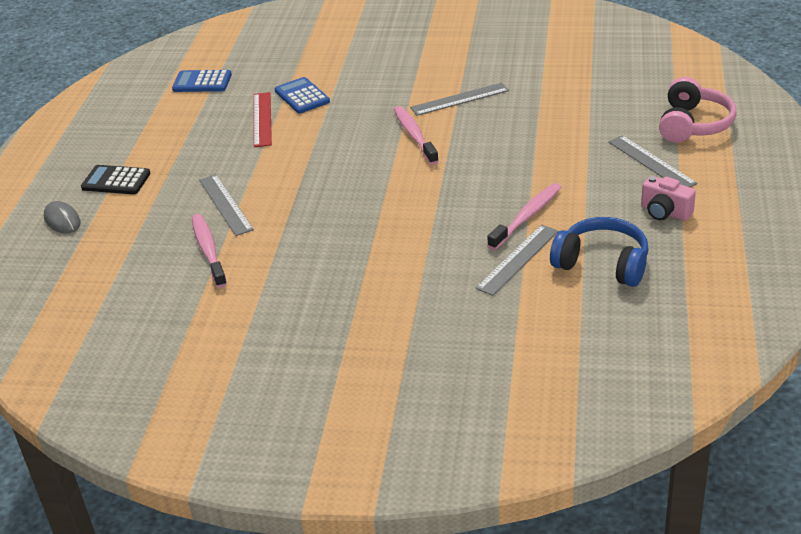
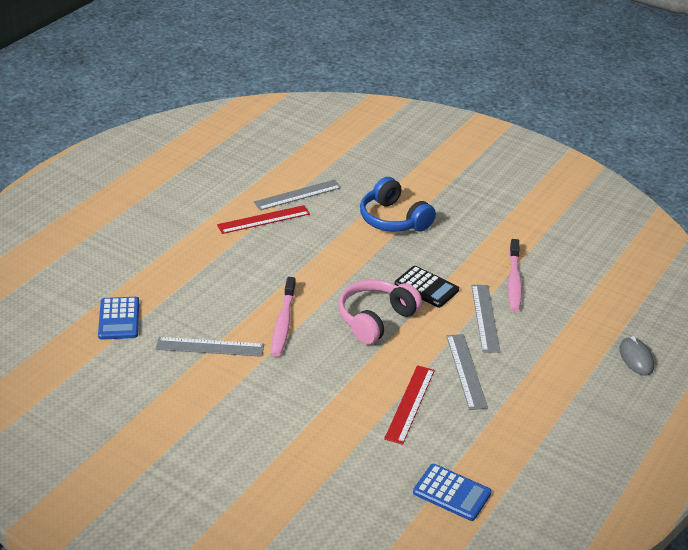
camera: 160 degrees left, 0 degrees up
(116, 181) = (579, 384): black calculator -> black calculator (426, 287)
(302, 96) = (354, 418): blue calculator -> blue calculator (119, 319)
(526, 217) = (263, 219): pink toothbrush -> red ruler
(602, 264) = (248, 173): blue headphones -> blue headphones (393, 219)
(651, 162) = (133, 224): grey ruler -> grey ruler (466, 371)
(665, 212) = (171, 188): pink camera -> none
(693, 124) = (61, 242): pink headphones -> pink headphones (376, 319)

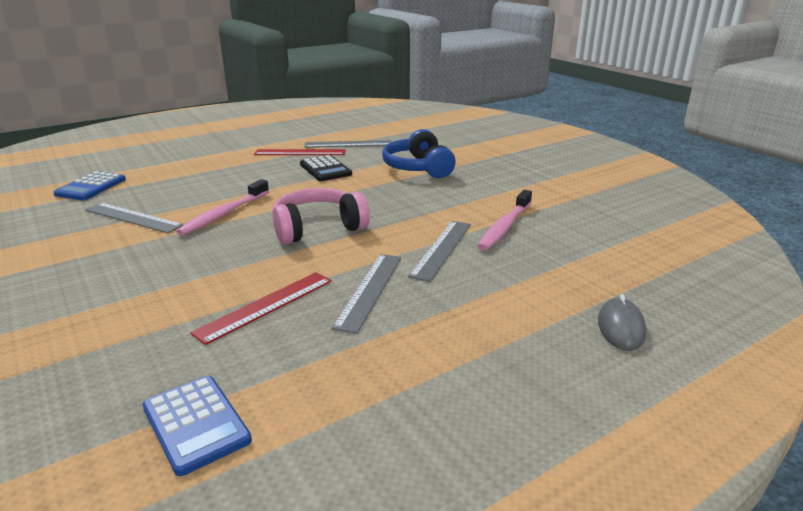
camera: 25 degrees right, 10 degrees down
(426, 287) = (399, 215): black calculator -> black calculator (325, 169)

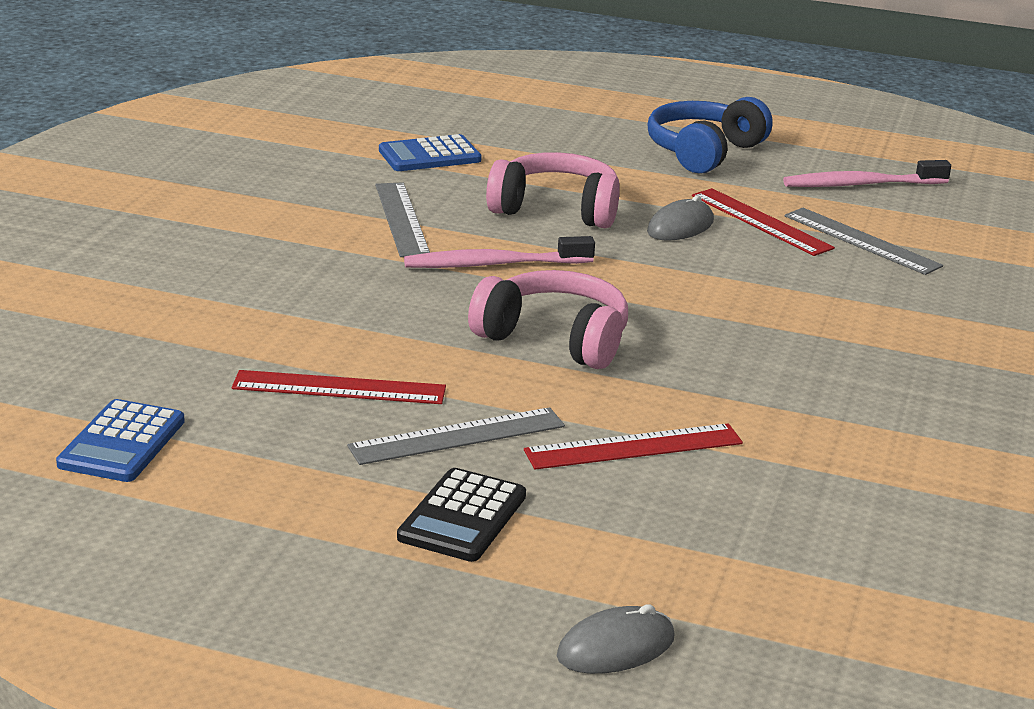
camera: 50 degrees right, 0 degrees up
(206, 182) = (556, 210): none -> pink headphones
(273, 166) = (680, 227): none -> grey mouse
(325, 169) = (737, 265): black calculator -> black calculator (462, 517)
(418, 168) = (875, 331): blue headphones -> blue headphones (704, 152)
(442, 249) = (634, 447): grey ruler -> red ruler
(505, 227) = (782, 473): pink toothbrush -> pink toothbrush (862, 185)

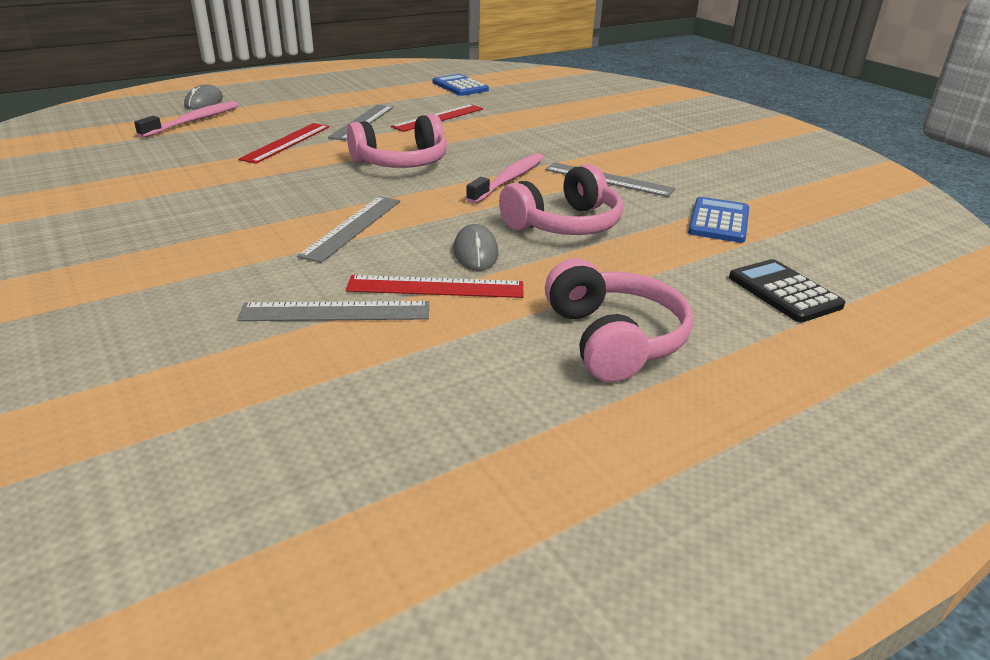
camera: 130 degrees right, 5 degrees up
(462, 517) = (312, 107): black calculator -> black calculator (784, 292)
(704, 152) = (613, 339): blue headphones -> pink headphones
(745, 292) = (352, 227): none -> grey ruler
(862, 185) = (427, 387): pink toothbrush -> pink toothbrush (193, 121)

